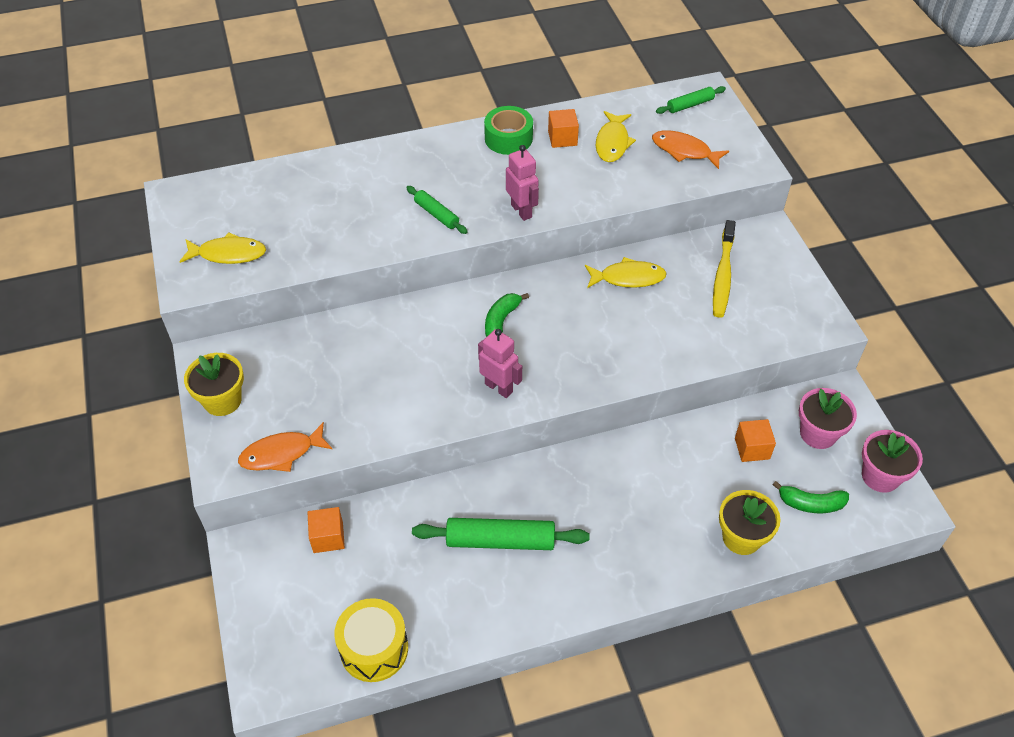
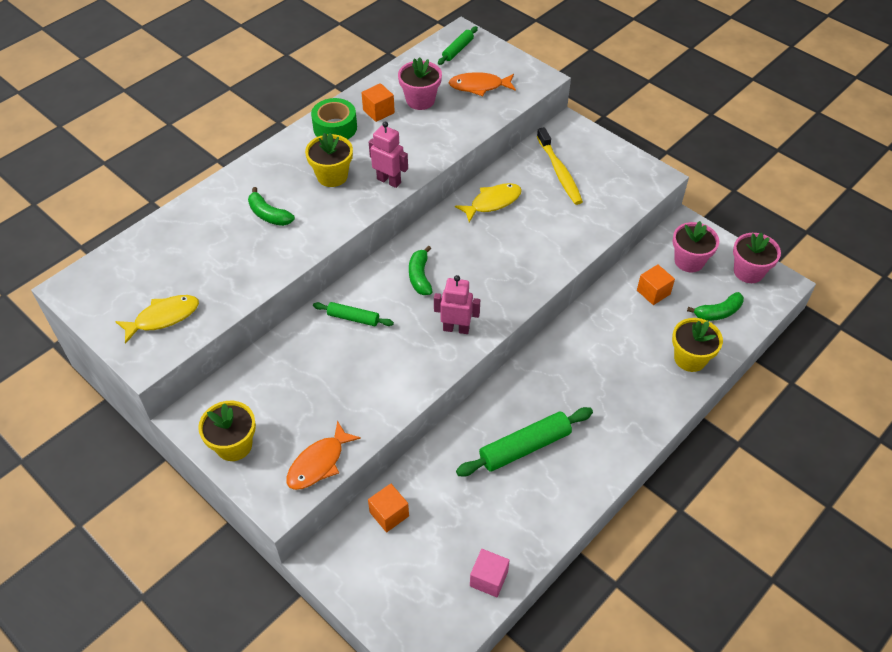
camera: 30 degrees left, 0 degrees up
(374, 648) = (488, 579): yellow drum -> pink cube
(386, 198) = (268, 215): none -> green banana
(436, 214) = (322, 211): green rolling pin -> green rolling pin (353, 318)
(471, 184) = (332, 176): none -> yellow flower pot
(612, 143) = (420, 100): yellow fish -> pink flower pot

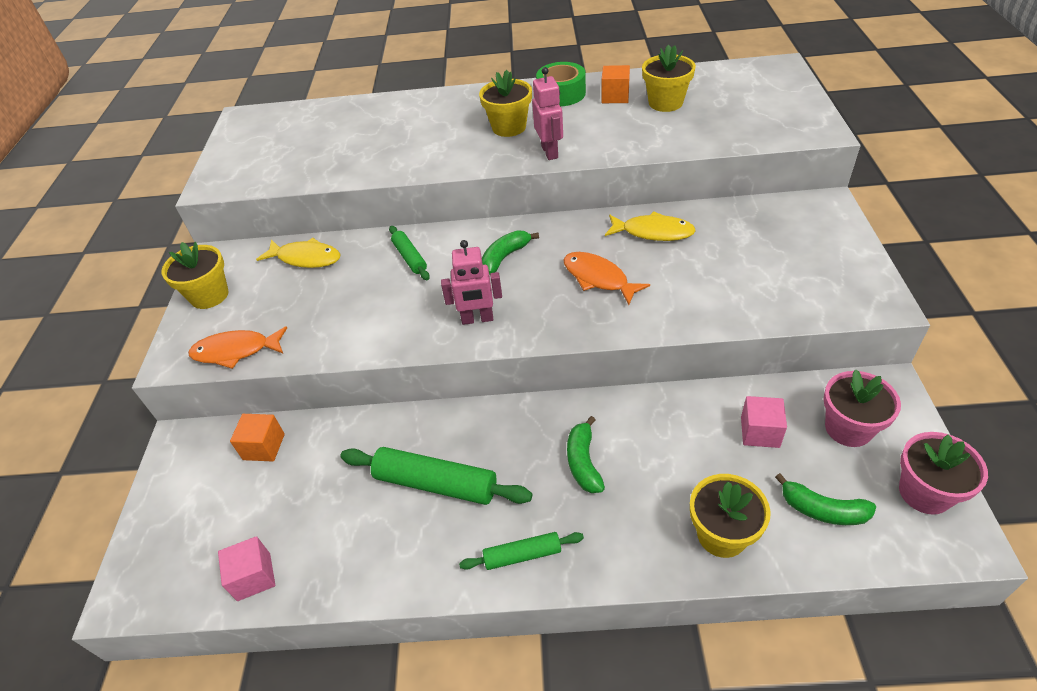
camera: 50 degrees right, 5 degrees down
(163, 317) = (260, 164): yellow fish -> yellow fish (306, 258)
(268, 215) = (423, 132): green banana -> green banana (583, 462)
(420, 100) = (665, 103): pink flower pot -> yellow flower pot
(456, 328) = (477, 319): pink robot -> pink robot turned 120 degrees clockwise
(458, 50) = (758, 77): green rolling pin -> green rolling pin (522, 555)
(479, 86) = (741, 114): orange fish -> orange fish (598, 278)
(559, 172) = (761, 240): yellow toothbrush -> none
(653, 292) = (760, 432): orange cube -> pink cube

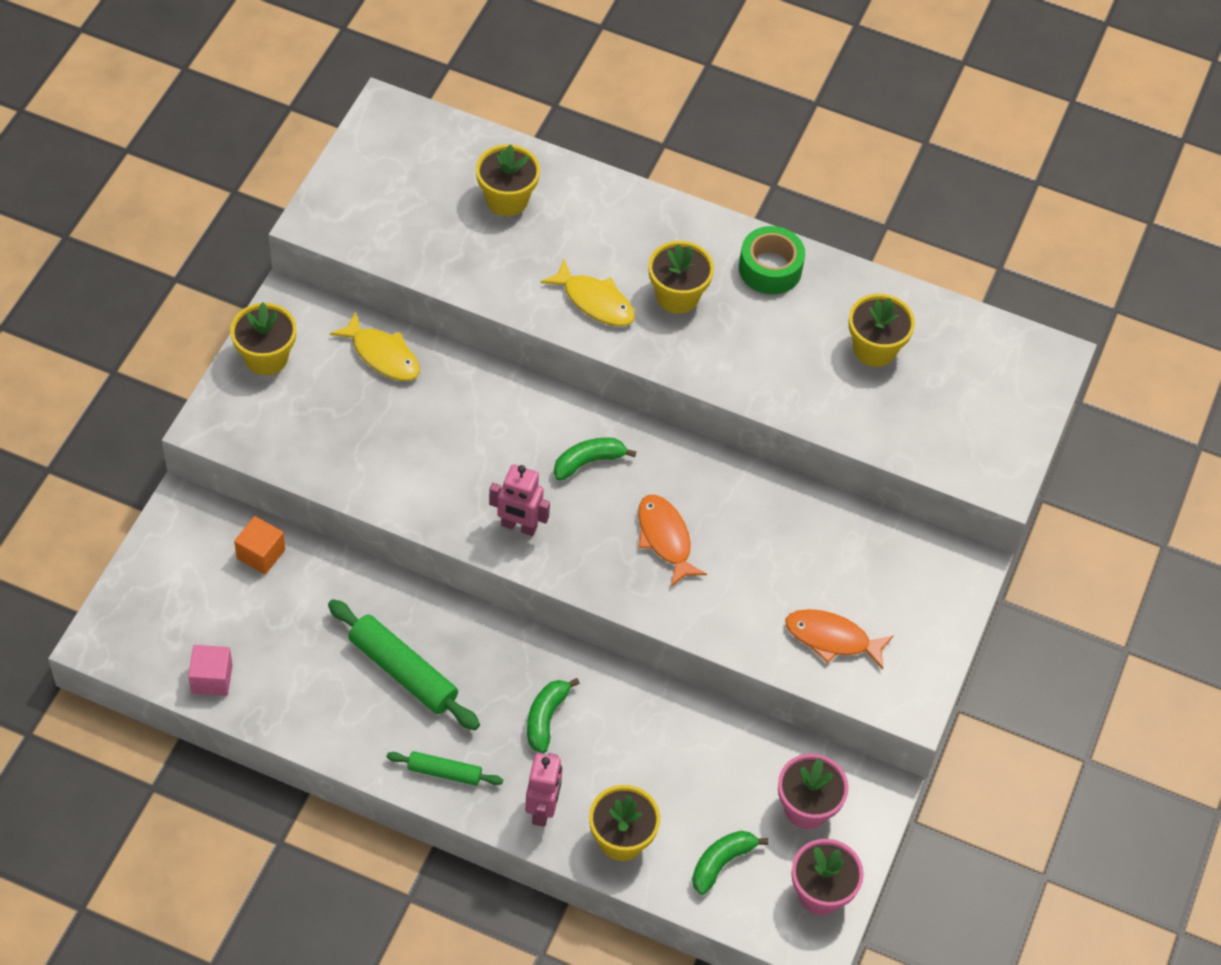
camera: 15 degrees right, 10 degrees up
(236, 351) = (272, 446): orange fish -> orange fish (832, 639)
(354, 126) = (507, 199): none -> yellow flower pot
(410, 257) = (490, 411): green rolling pin -> none
(550, 152) = (697, 361): pink robot -> pink robot (542, 809)
(615, 96) = (827, 307): orange cube -> none
(653, 232) = (760, 508): yellow fish -> yellow fish (594, 301)
(760, 432) = (724, 771): pink cube -> none
(822, 510) = (721, 862): green banana -> green banana turned 90 degrees clockwise

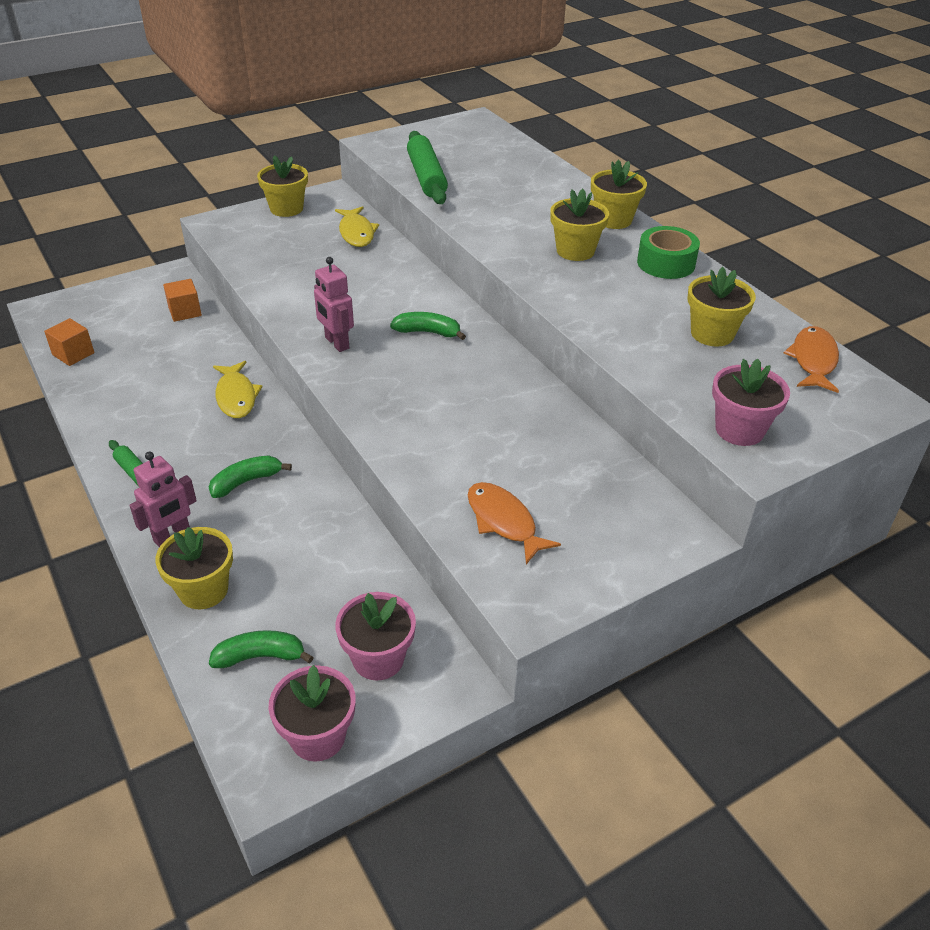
camera: 40 degrees right, 15 degrees down
(212, 678) = (73, 354): pink cube -> orange cube
(403, 672) = (187, 407): green rolling pin -> green rolling pin (426, 177)
(507, 199) = (506, 172): yellow flower pot -> yellow flower pot (613, 220)
(594, 301) = (510, 232): yellow fish -> yellow fish (236, 396)
(665, 538) = (435, 396): orange fish -> orange fish (813, 360)
(968, 456) = (739, 430): none -> pink flower pot

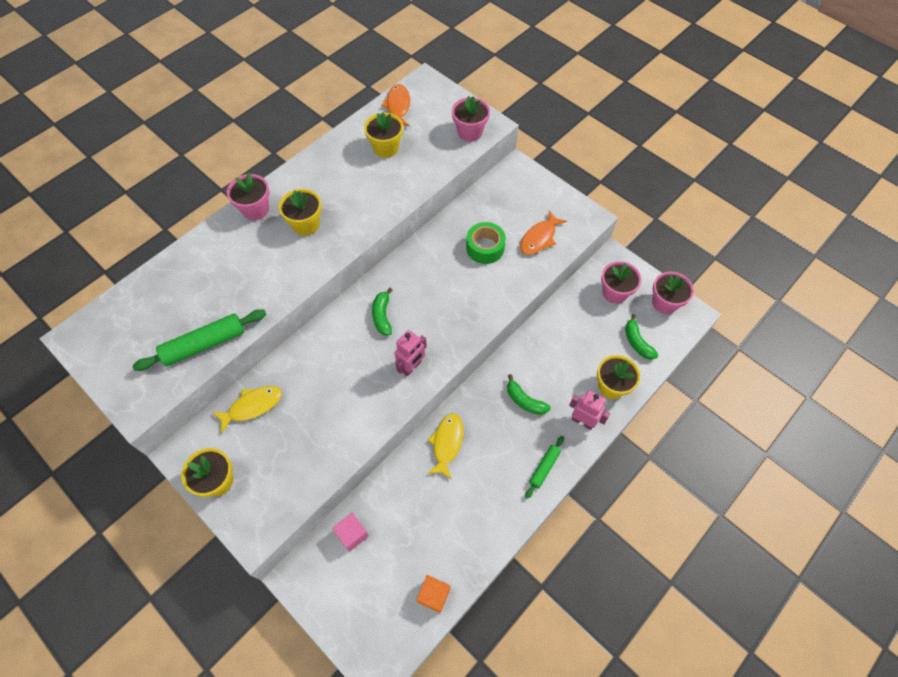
camera: 105 degrees left, 20 degrees up
(185, 312) = (352, 534): orange cube -> pink cube
(236, 396) = (447, 443): yellow fish -> yellow fish turned 45 degrees counterclockwise
(613, 220) = (255, 209): yellow flower pot -> pink flower pot
(666, 263) = (310, 175): green tape -> green tape (485, 248)
(813, 360) = (398, 106): orange fish -> orange fish turned 90 degrees clockwise

